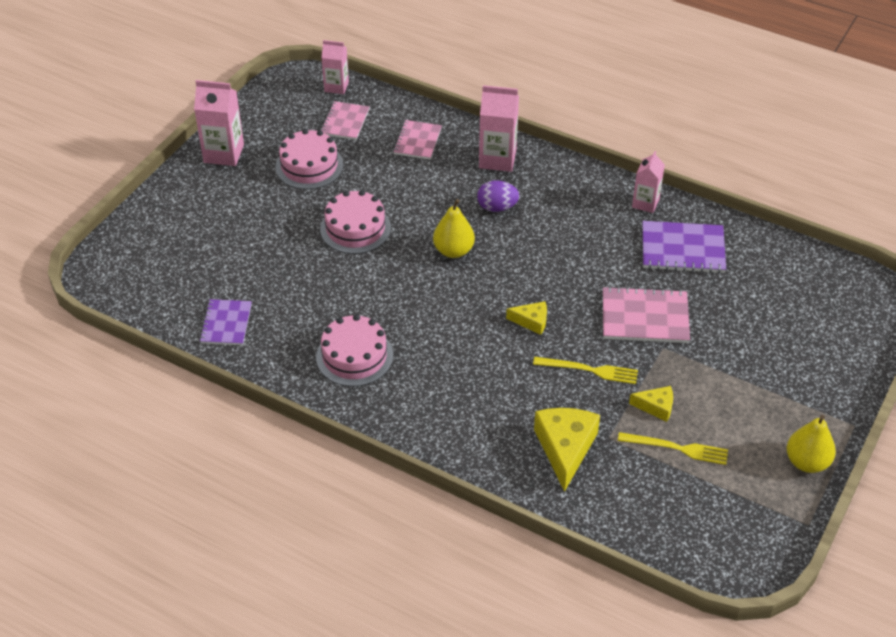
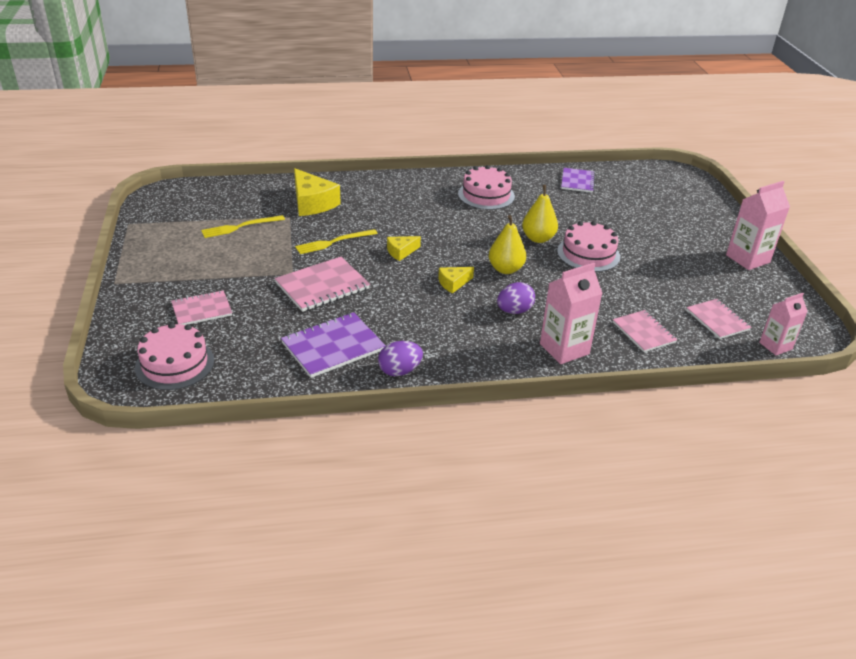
camera: 140 degrees right, 10 degrees down
(226, 323) = (577, 181): purple notebook -> purple notebook turned 45 degrees clockwise
(309, 166) = (683, 277): pink cake -> pink cake (175, 364)
(645, 203) = (399, 371): pink carton -> purple egg
(656, 407) = (271, 241): yellow cheese -> yellow cheese (453, 283)
(778, 345) = (202, 310): none -> pink notebook
(806, 462) = (143, 251): yellow pear -> yellow pear (538, 238)

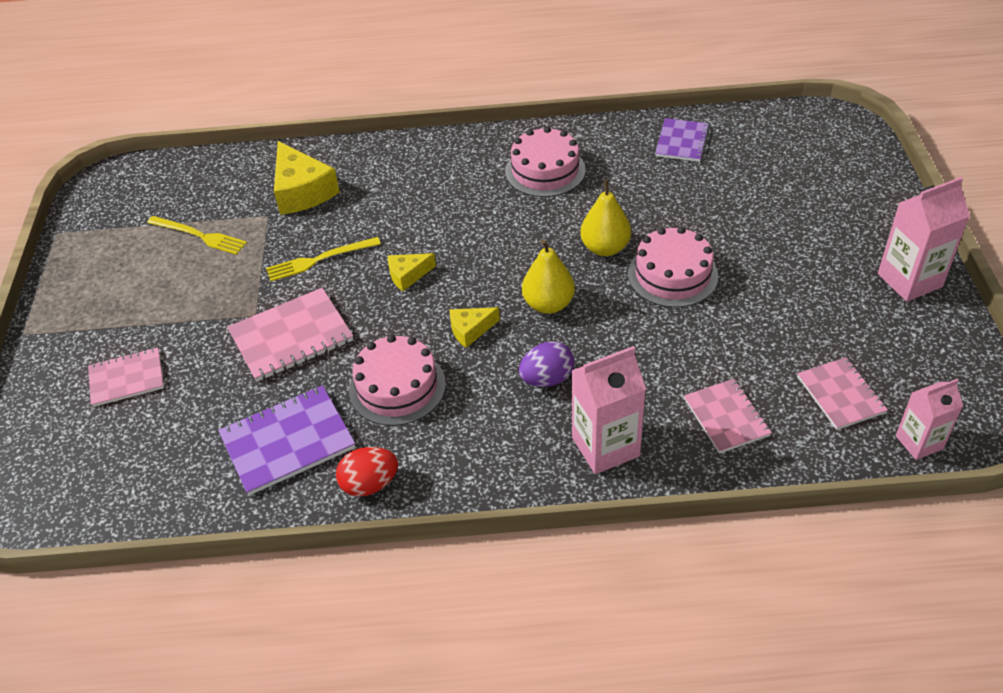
camera: 10 degrees right, 10 degrees up
(175, 364) = (78, 470): pink cake -> pink cake (397, 387)
(240, 227) = (199, 235): yellow fork -> yellow fork turned 135 degrees counterclockwise
(399, 371) = (370, 484): purple egg -> red egg

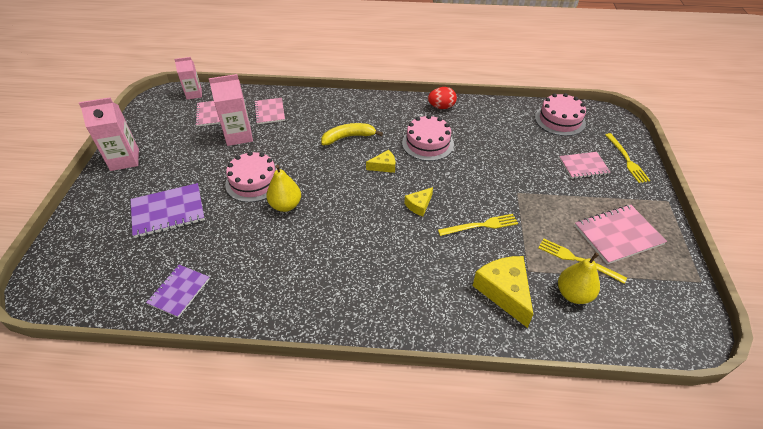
camera: 175 degrees left, 0 degrees up
(42, 403) = (626, 159): none -> yellow fork
(287, 441) = (483, 127): purple notebook -> purple notebook (168, 211)
(291, 337) = (491, 176): pink notebook -> pink notebook (618, 235)
(408, 275) = (419, 205): yellow cheese -> yellow cheese turned 150 degrees clockwise
(545, 171) = (302, 279): pink cake -> pink cake (560, 120)
(547, 379) = (348, 137): purple egg -> yellow banana
(548, 304) = (335, 174): yellow pear -> yellow pear (573, 294)
(605, 447) = (330, 108): pink carton -> pink carton (239, 136)

